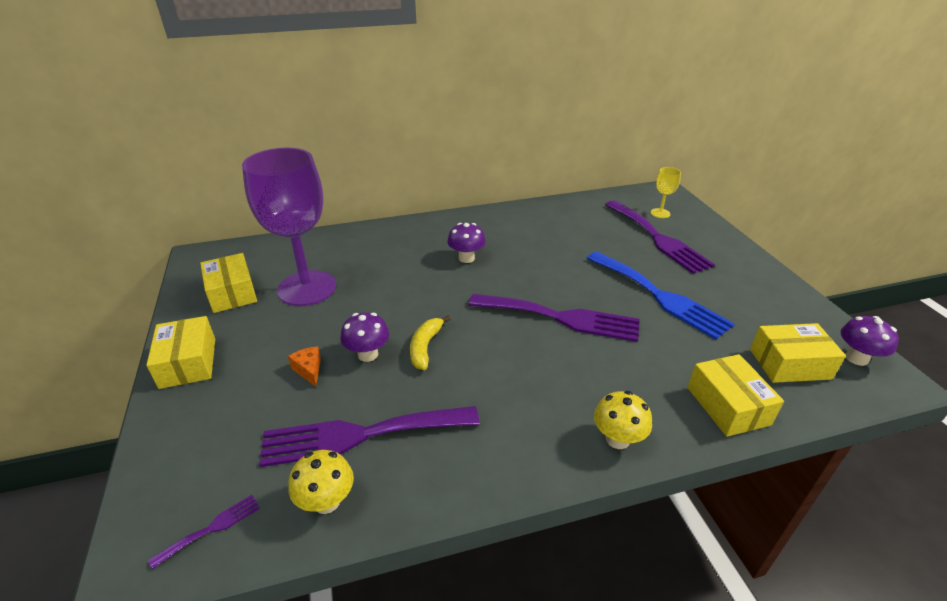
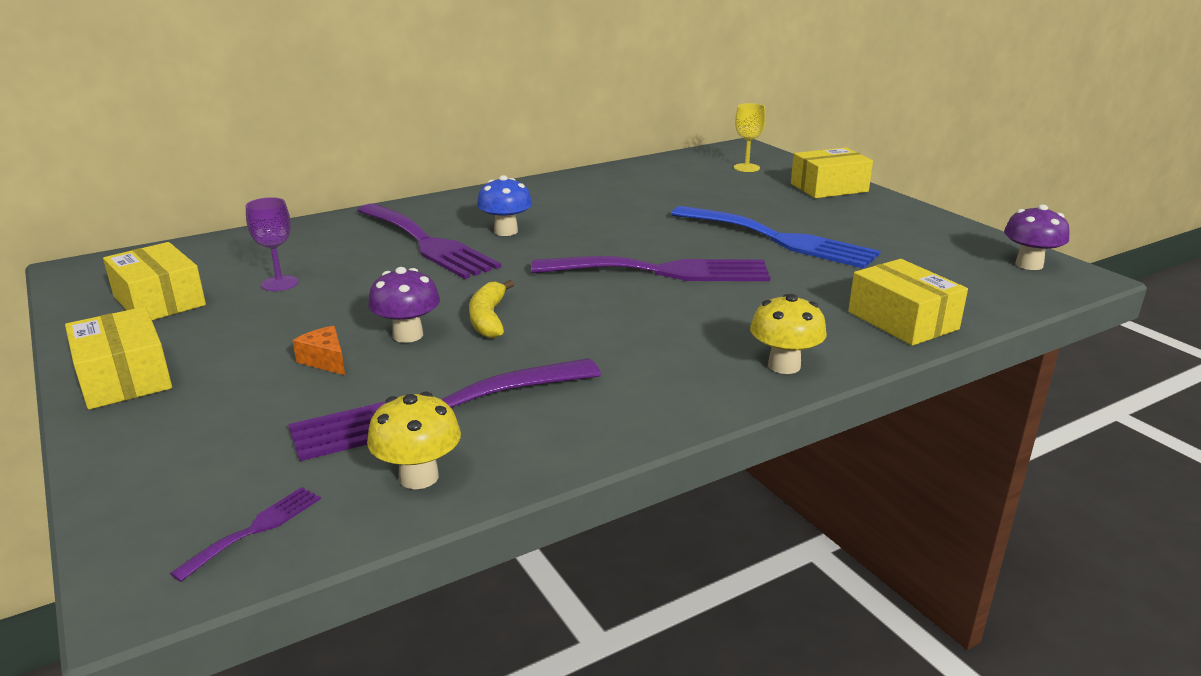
camera: 15 degrees left, 10 degrees down
(307, 288) = (279, 283): purple goblet -> purple goblet, size x0.41
(466, 258) = (506, 231): purple mushroom -> blue mushroom
(658, 238) = (754, 190): purple fork -> purple fork (427, 243)
(789, 364) = (957, 278): yellow box -> yellow box (829, 187)

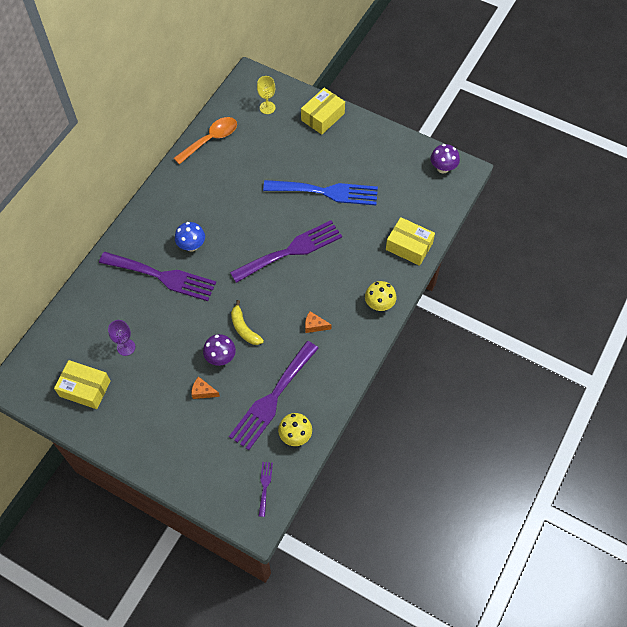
camera: 30 degrees left, 35 degrees up
(124, 378) = (133, 444): yellow box -> none
(623, 352) = (314, 325): none -> orange cheese
(637, 171) = (211, 139): none -> orange spoon

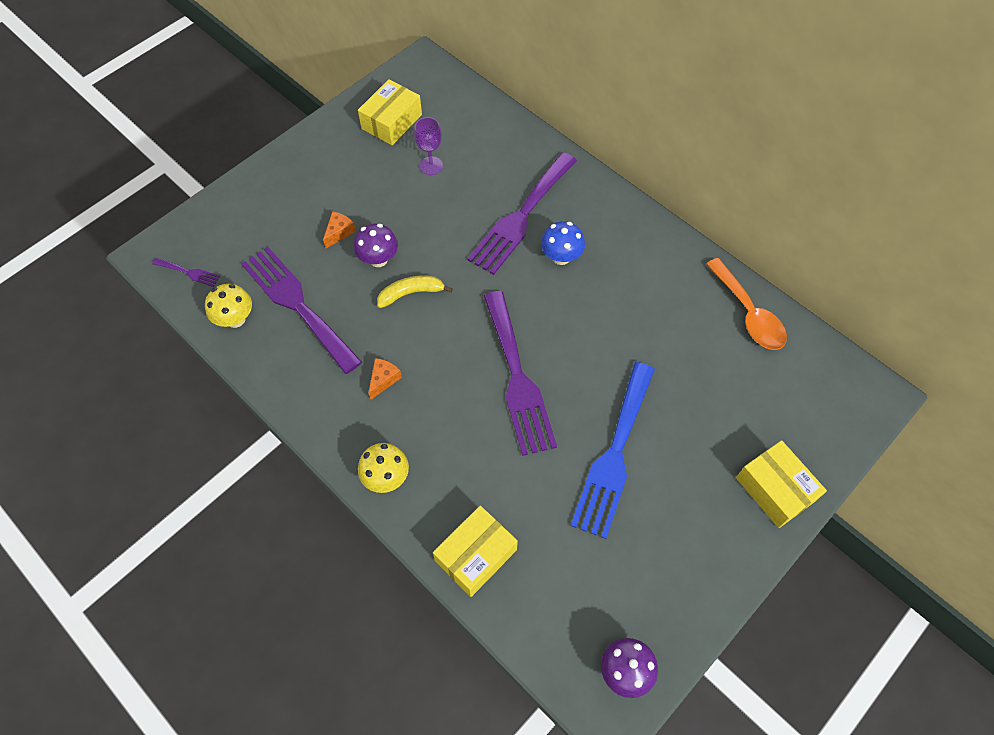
camera: 105 degrees right, 0 degrees up
(267, 107) = (805, 406): yellow goblet -> none

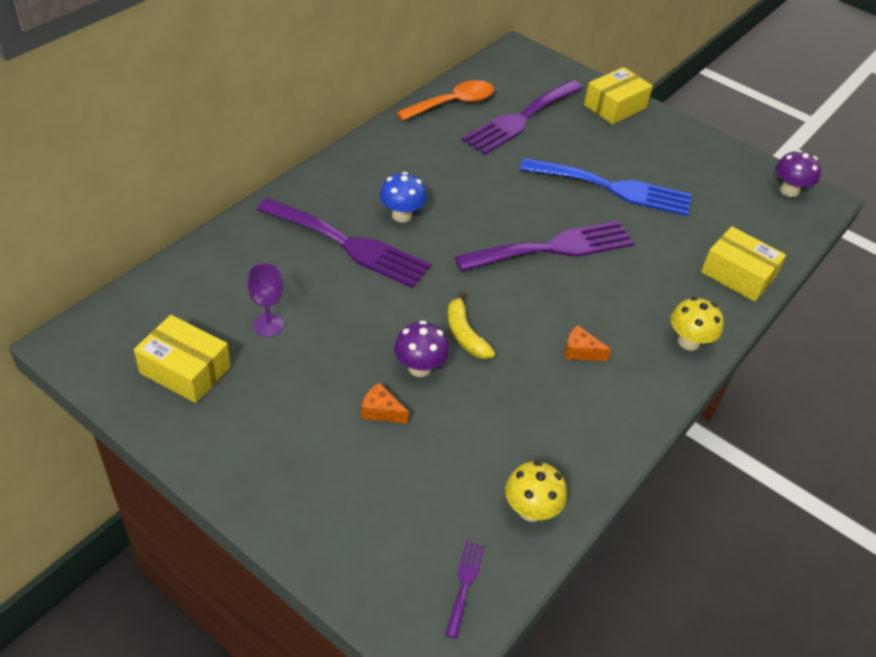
camera: 100 degrees left, 15 degrees down
(297, 304) = (497, 443): purple fork -> purple fork (520, 119)

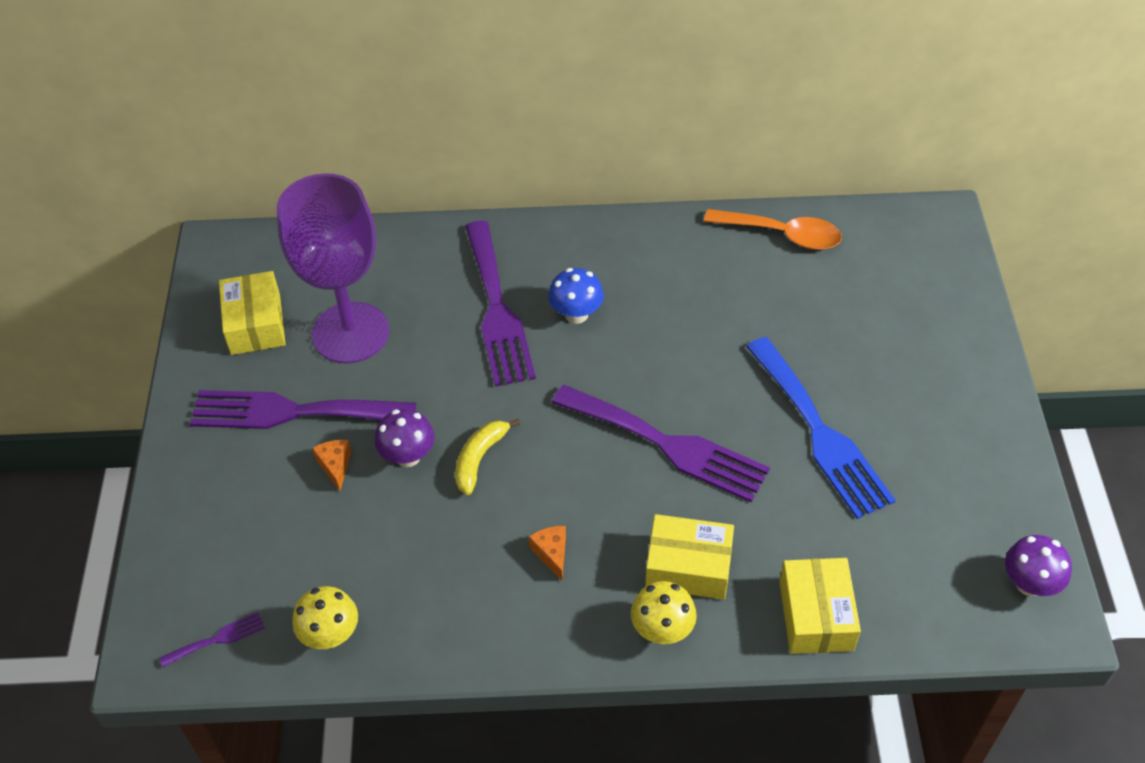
camera: 55 degrees right, 5 degrees up
(268, 325) = (350, 333): purple goblet -> purple goblet, size x2.45
(520, 119) = (830, 295): purple fork -> purple fork (292, 412)
(615, 106) = (961, 349): yellow box -> yellow box (688, 567)

